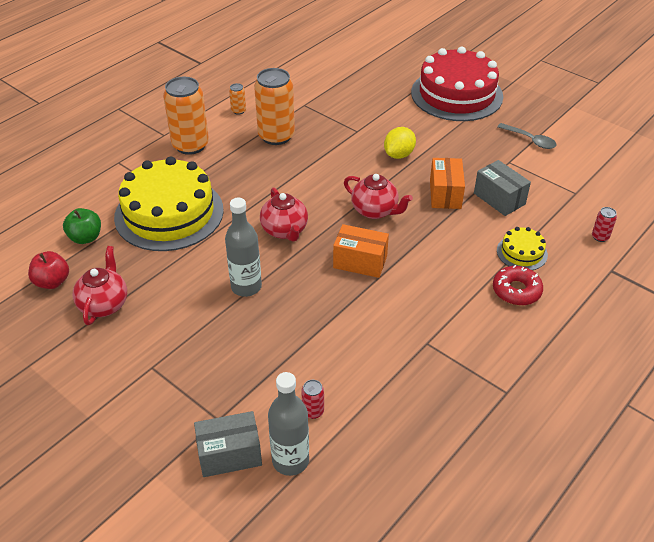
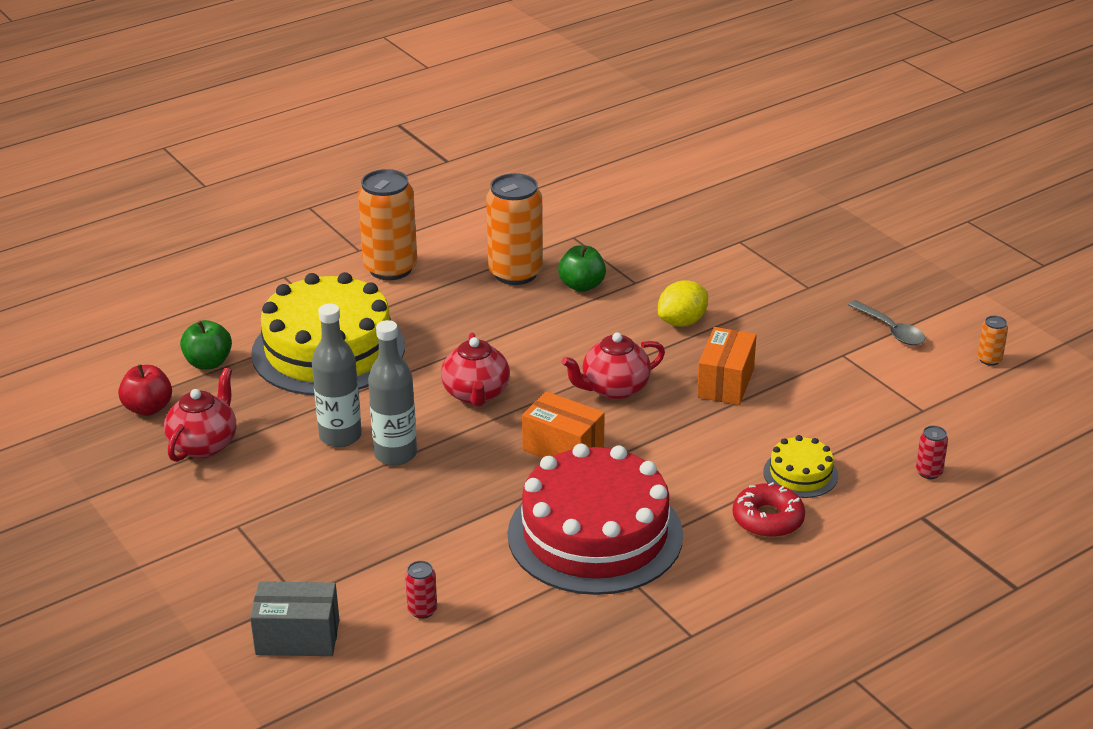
camera: 15 degrees right, 10 degrees down
(238, 111) = (475, 232): orange can -> orange can (989, 359)
(290, 460) = (370, 658): grey bottle -> grey bottle (340, 436)
(323, 139) = (582, 286): none -> green apple
(375, 211) = (614, 389): red teapot -> red teapot turned 105 degrees clockwise
(456, 94) = (809, 252): red cake -> red cake (595, 534)
(499, 199) = (802, 400): grey box -> none

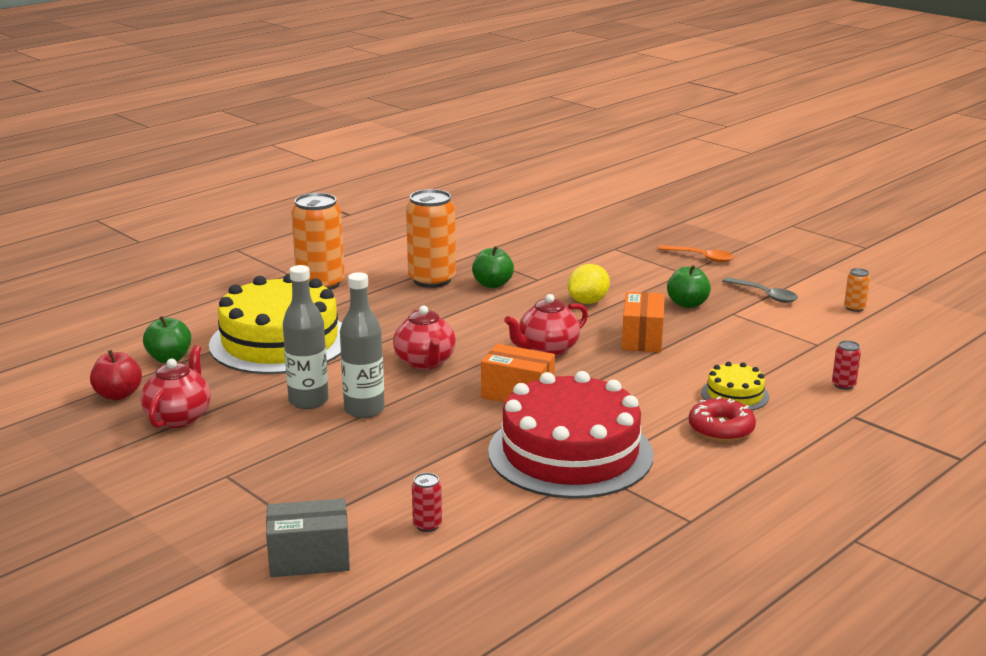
camera: 10 degrees left, 10 degrees down
(795, 336) = (687, 304): none -> green apple
(837, 264) = (701, 257): none -> orange spoon

